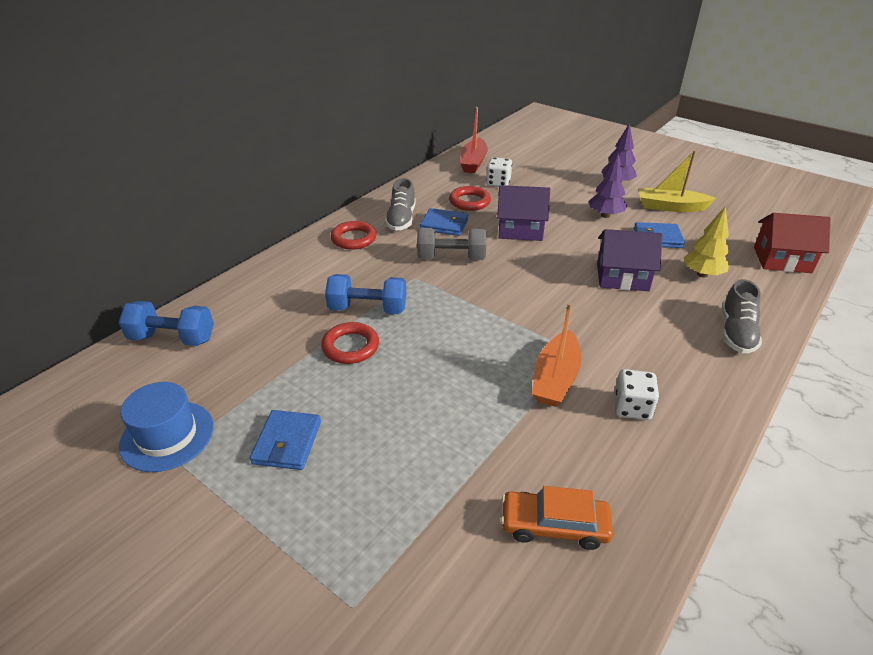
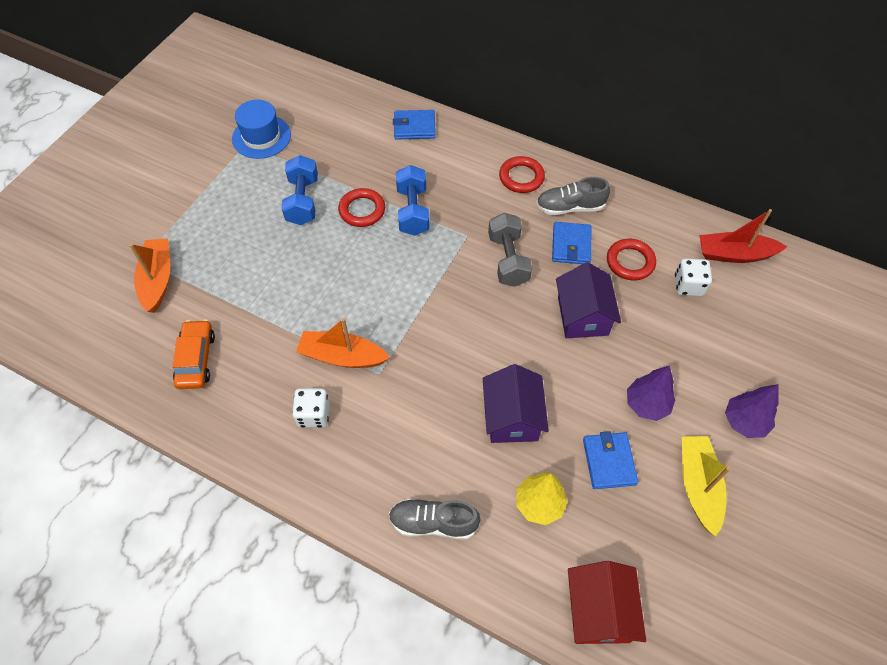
camera: 80 degrees right, 20 degrees up
(173, 338) = (355, 105): blue dumbbell -> blue dumbbell (303, 201)
(287, 442) = (260, 198): blue wallet -> blue wallet (414, 127)
(401, 580) = (157, 280): none -> orange boat

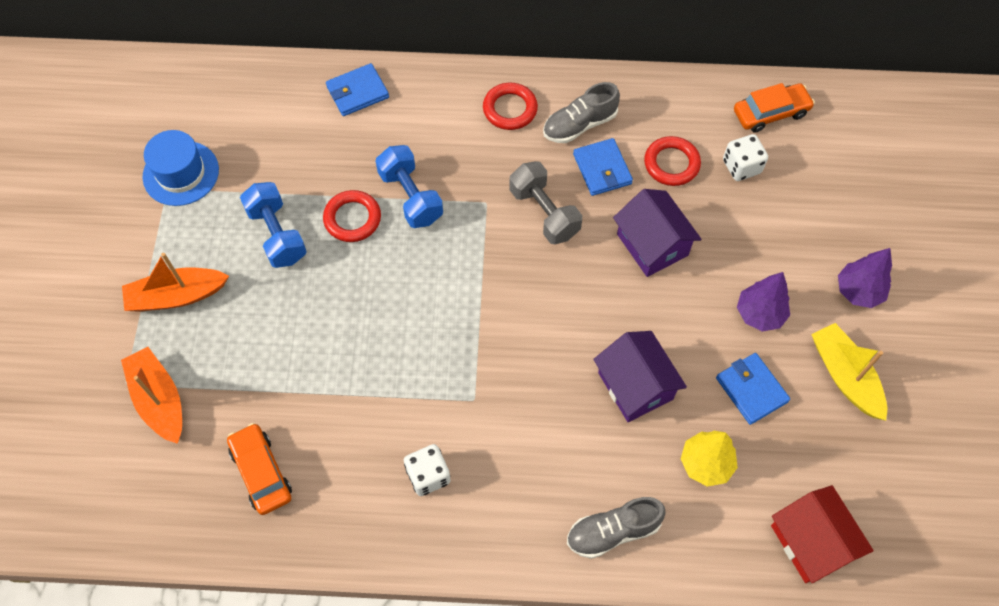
camera: 25 degrees left, 5 degrees up
(342, 356) = (423, 398): orange boat -> orange boat (176, 296)
(734, 254) = (771, 113): red boat -> orange car

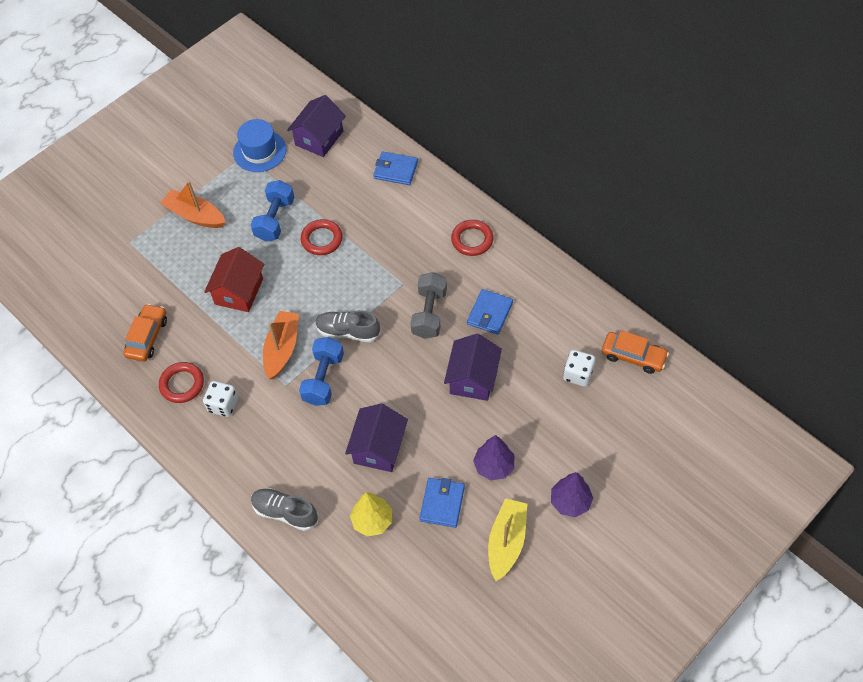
camera: 45 degrees right, 5 degrees down
(159, 400) = (137, 263): orange boat -> orange boat (282, 349)
(237, 114) = (319, 138): none -> purple house
(411, 197) = (365, 250): blue dumbbell -> blue dumbbell (323, 379)
(579, 125) = (504, 278): grey shoe -> grey shoe (348, 332)
(671, 164) = (535, 341): red ring -> red ring (182, 384)
(811, 541) = (385, 611): red house -> red house (239, 291)

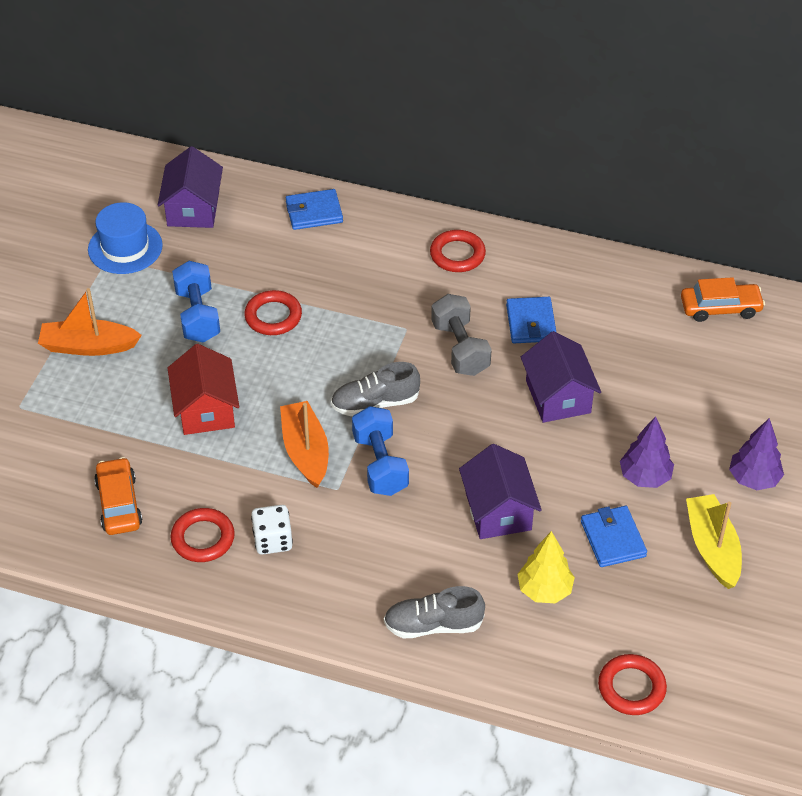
camera: 30 degrees left, 10 degrees down
(384, 620) = (631, 688): none -> red ring
(578, 374) = (673, 348): white dice -> none

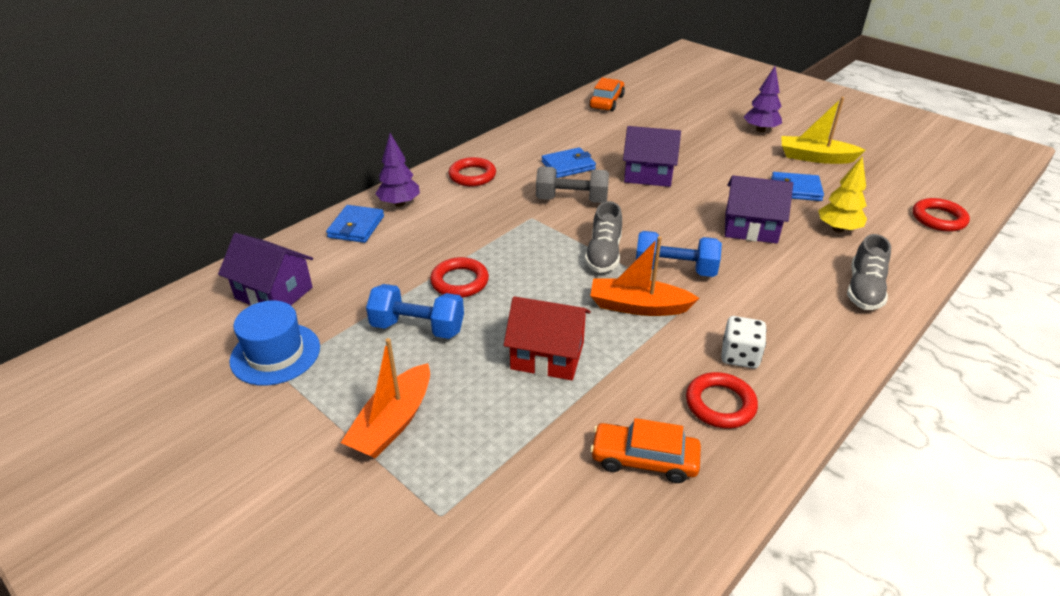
camera: 65 degrees left, 10 degrees down
(531, 323) = (568, 166): blue wallet -> blue wallet turned 45 degrees counterclockwise
(645, 477) = (742, 163): purple tree -> purple tree (399, 203)

